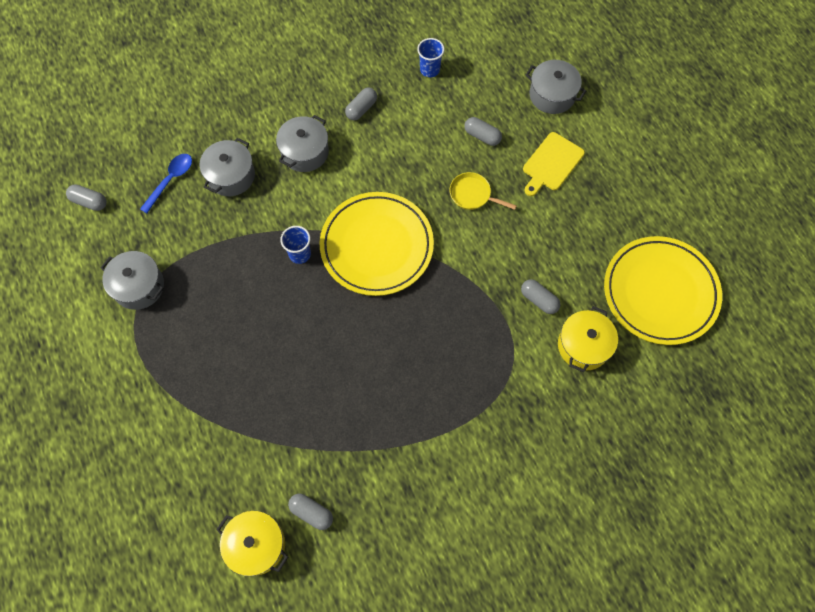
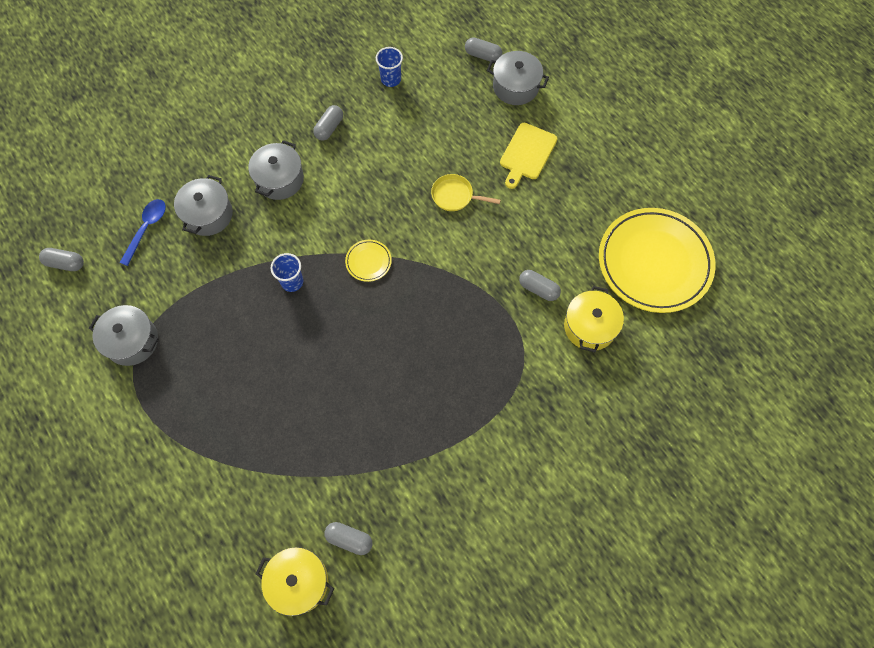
camera: 10 degrees left, 0 degrees up
(377, 246) = (368, 261): yellow plate -> yellow plate, size x0.40
(482, 136) = (454, 137): grey capsule -> grey capsule (483, 55)

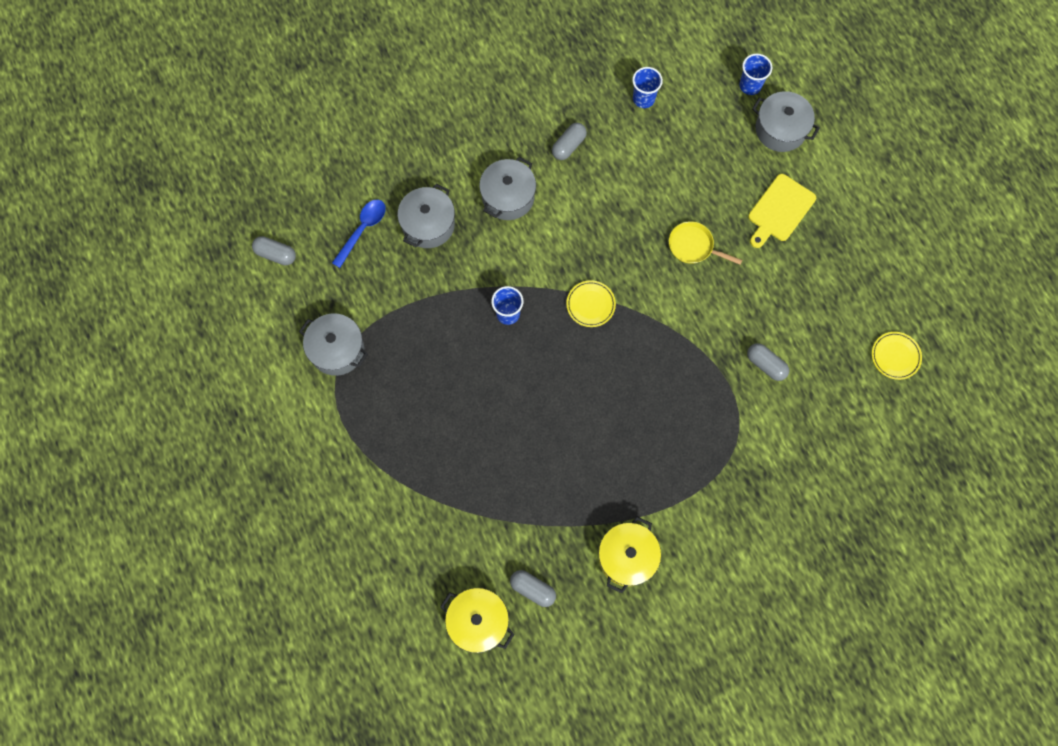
camera: 10 degrees right, 5 degrees up
(483, 55) = (750, 86): grey capsule -> blue cup
(589, 326) = (813, 414): yellow pot -> yellow pot (627, 557)
(654, 262) = (895, 356): yellow plate -> yellow plate, size x0.40

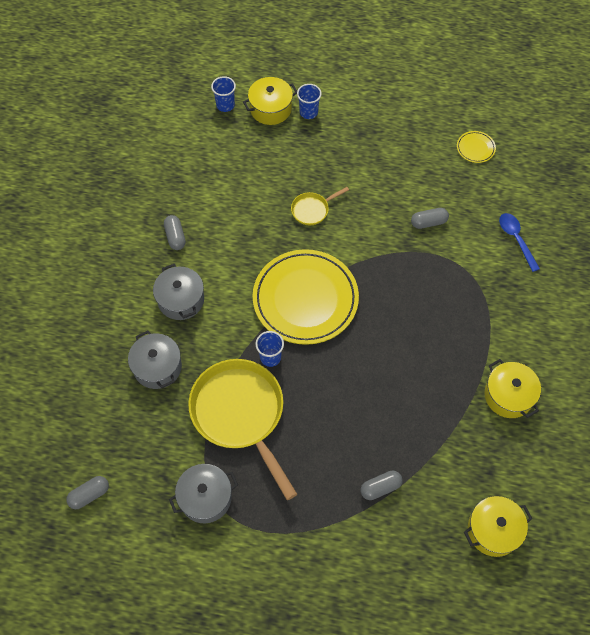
camera: 55 degrees left, 10 degrees down
(362, 230) = (123, 416): blue spoon -> blue spoon (516, 239)
(434, 326) = (240, 414): none -> yellow pan
(532, 589) = (492, 475): grey capsule -> grey capsule (380, 488)
(590, 305) = (305, 299): yellow plate -> yellow plate, size x2.48
(643, 99) = (180, 170): blue cup -> blue cup (308, 112)
(779, 210) = (326, 145): yellow cutting board -> none
(780, 129) = (270, 109): grey pot -> yellow pot

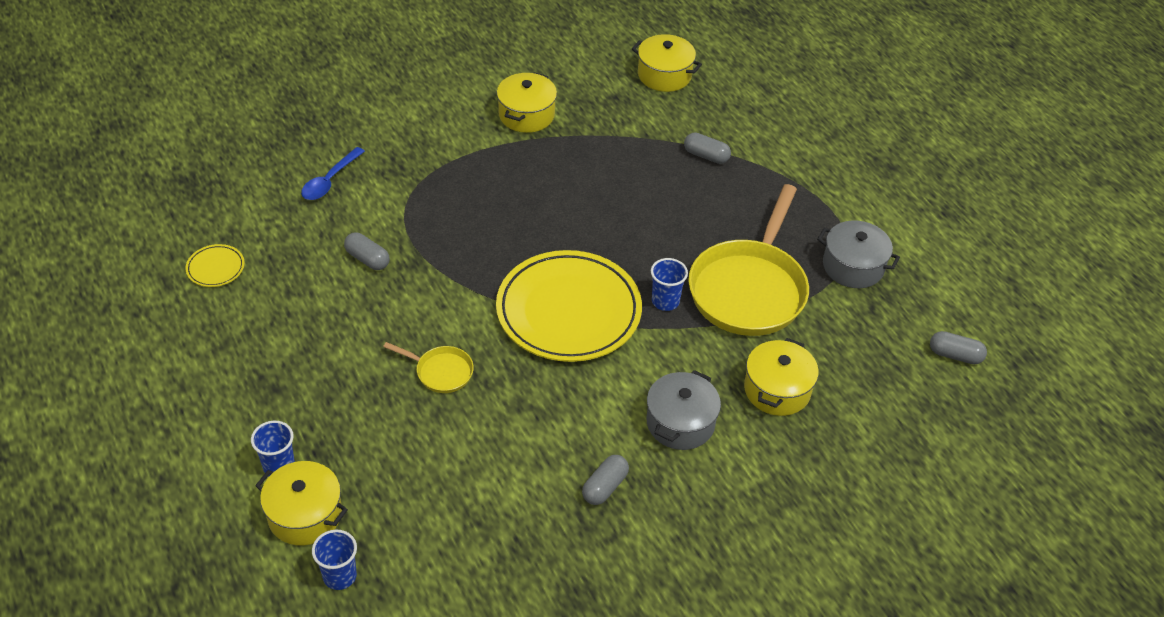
camera: 130 degrees left, 15 degrees down
(157, 367) = (777, 390): grey pot -> yellow pot

